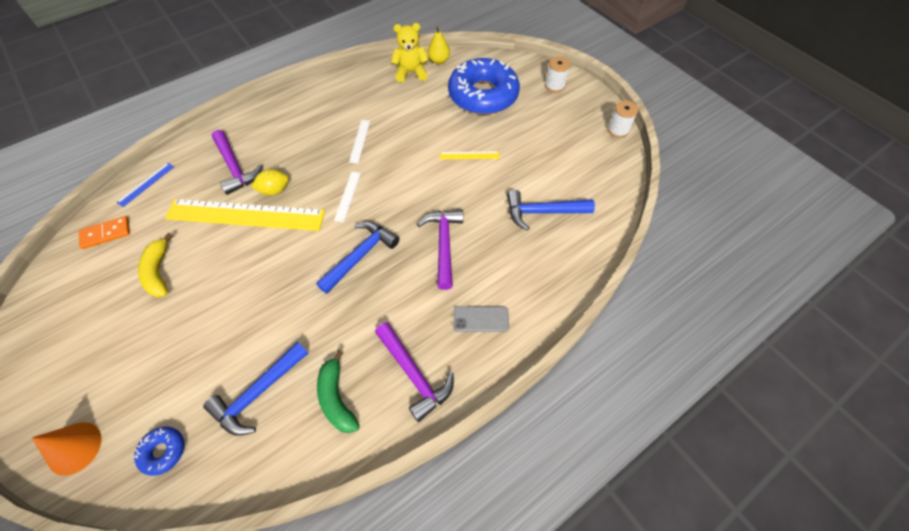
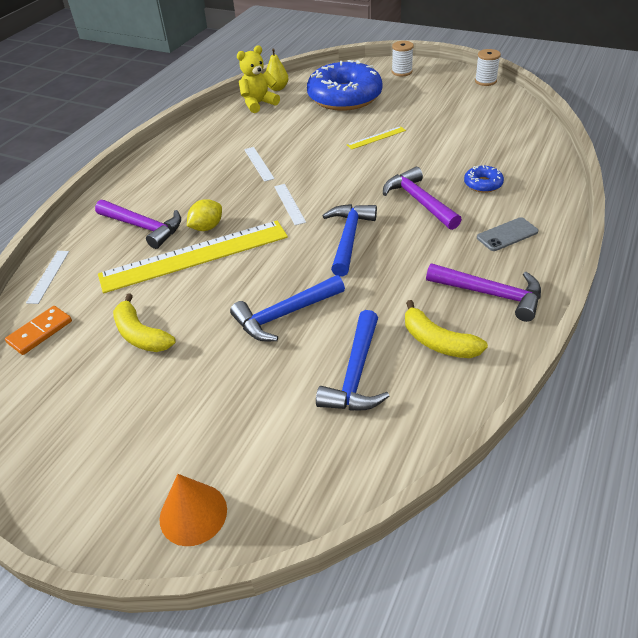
camera: 25 degrees left, 15 degrees down
(146, 184) = (48, 276): blue ruler -> white ruler
(163, 451) = (302, 464): blue donut -> blue donut (483, 184)
(336, 398) = (438, 342): green banana -> yellow banana
(543, 212) = (481, 150): blue hammer -> blue hammer (285, 314)

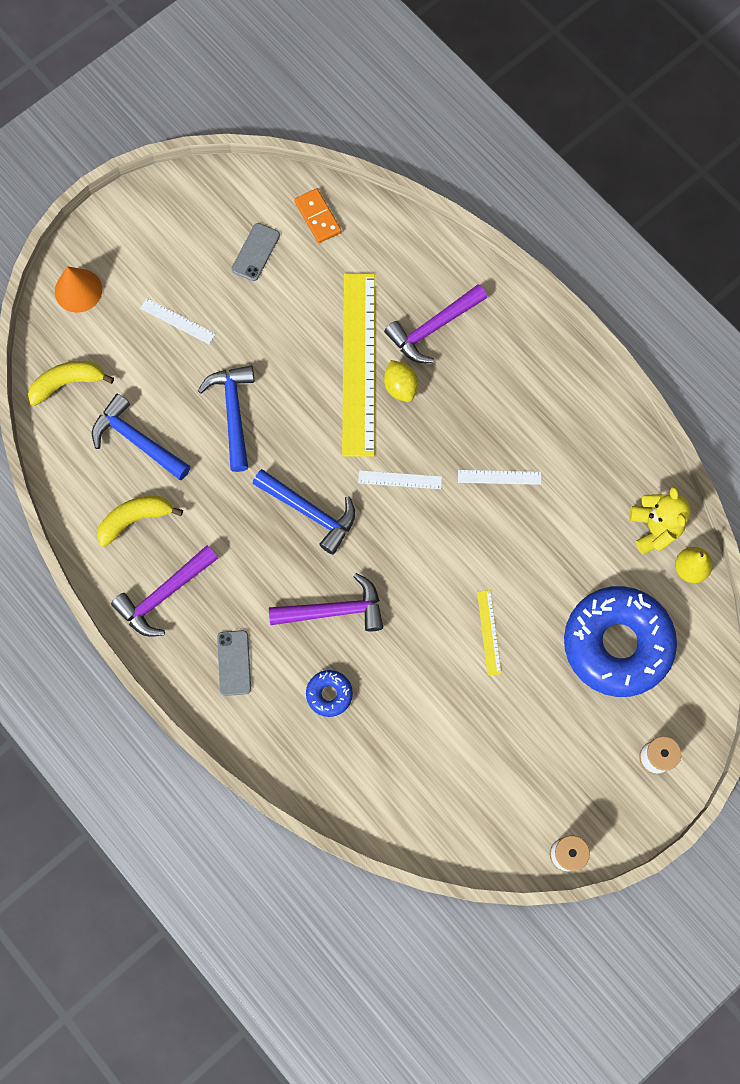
camera: 110 degrees right, 30 degrees up
(48, 276) = (395, 232): white ruler -> white ruler (177, 321)
(93, 364) = (255, 252): none -> grey phone
(141, 335) = (271, 294): yellow banana -> yellow banana (67, 383)

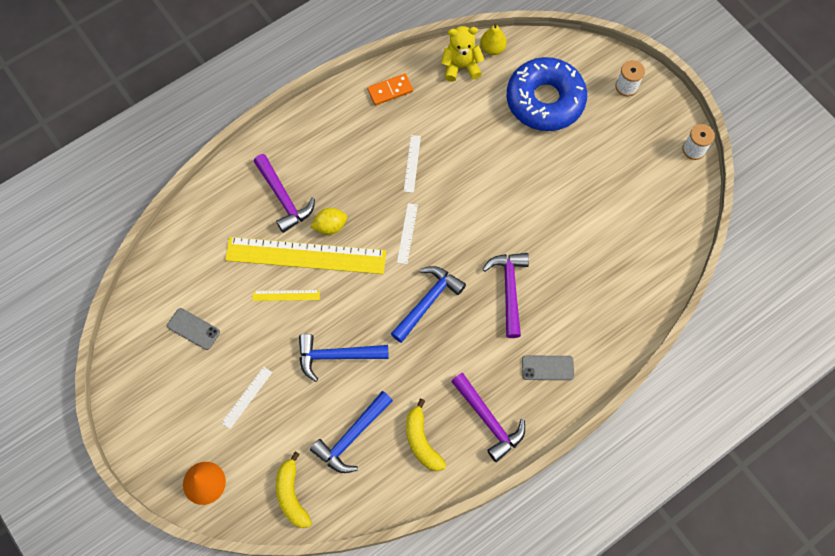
camera: 85 degrees left, 5 degrees down
(317, 217) = (170, 277): orange domino -> orange domino (390, 90)
(329, 694) = (575, 298): blue donut -> none
(488, 632) = (532, 183): yellow ruler -> yellow ruler (286, 295)

